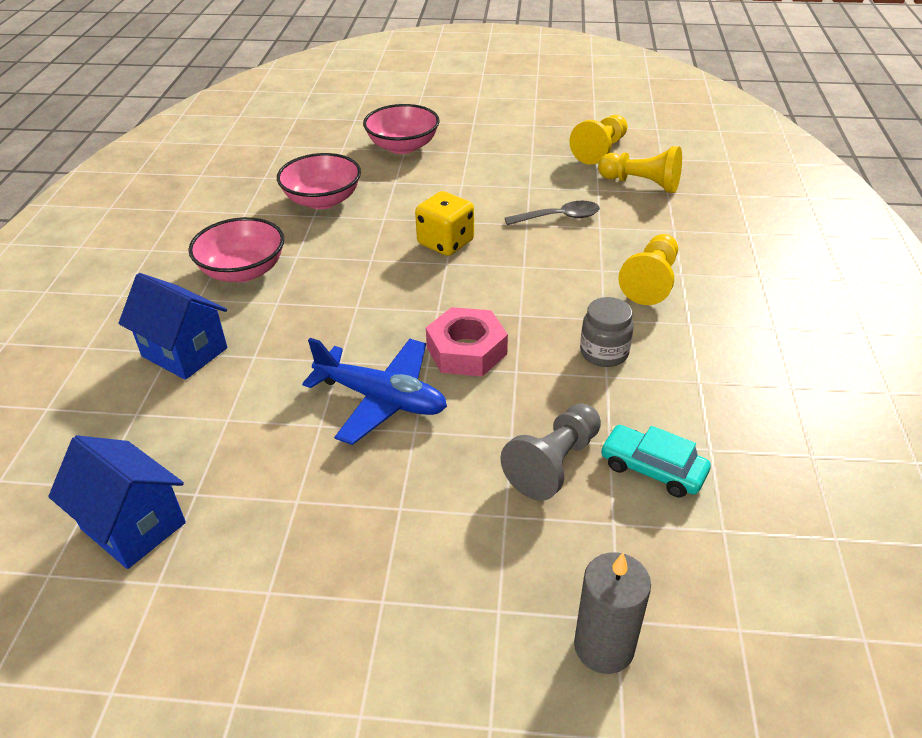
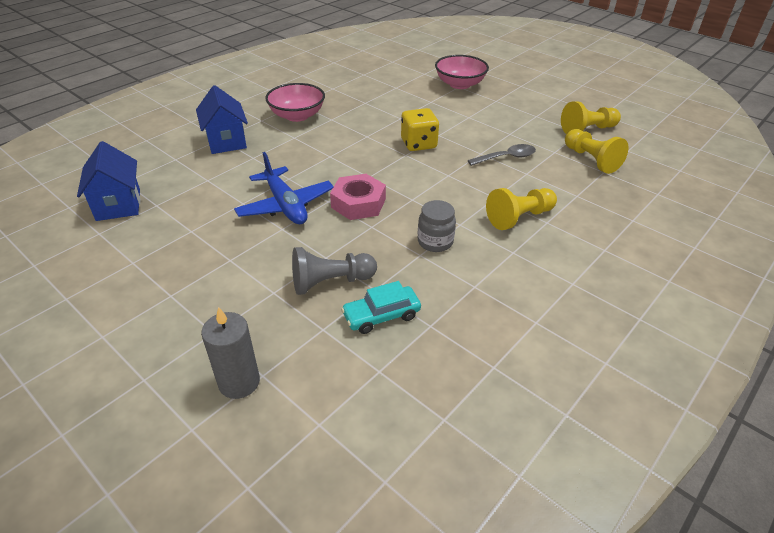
camera: 35 degrees right, 0 degrees up
(322, 200) = (379, 96): pink bowl -> none
(559, 217) = (506, 157): grey spoon -> grey spoon turned 45 degrees counterclockwise
(652, 469) = (381, 315): turquoise car -> turquoise car turned 90 degrees counterclockwise

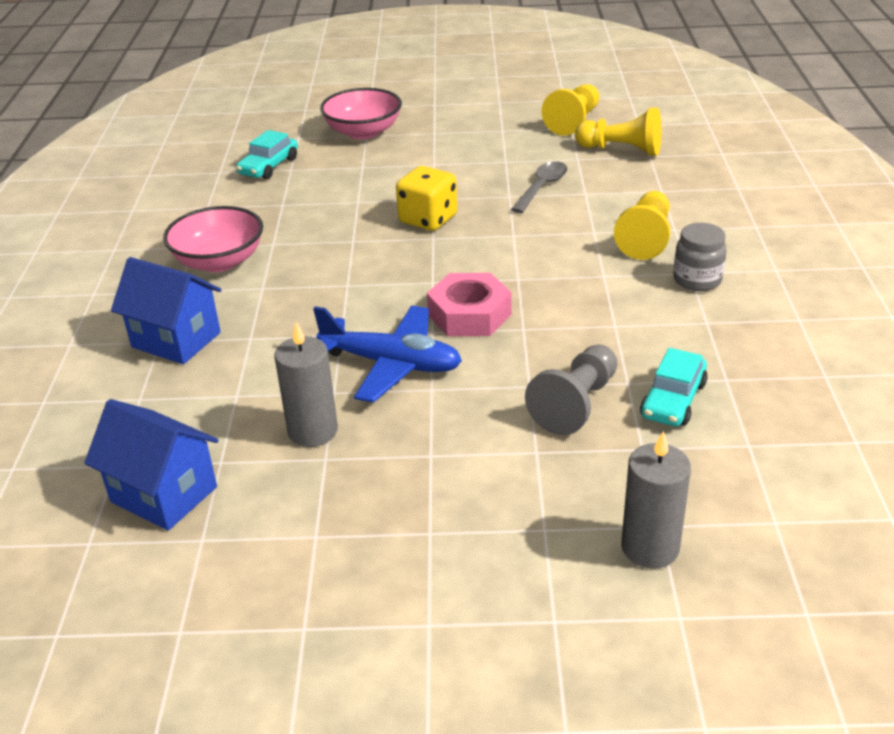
camera: 40 degrees left, 5 degrees down
(206, 215) = (313, 431): none -> grey candle
(388, 81) = (269, 166): none -> turquoise car
(435, 242) = (609, 305): grey jar -> grey jar (697, 280)

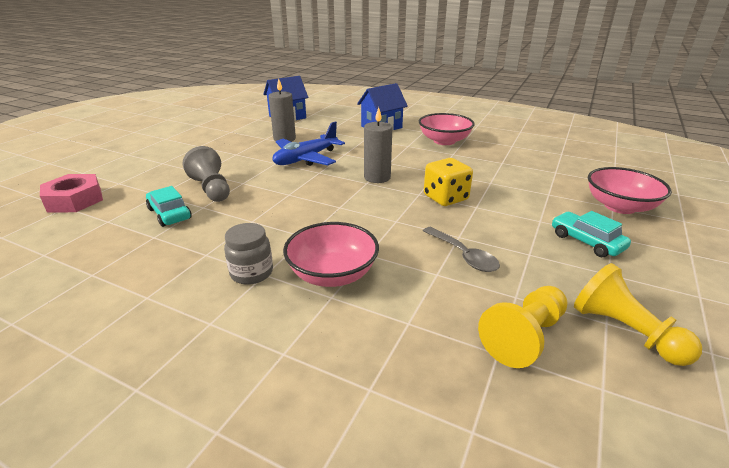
camera: 115 degrees right, 5 degrees down
(269, 166) = (563, 166): turquoise car -> turquoise car (586, 241)
(469, 314) = (321, 184): pink nut -> pink nut (75, 200)
(645, 238) = (332, 274): yellow pawn -> pink bowl
(650, 547) = (115, 177): grey candle -> grey candle (377, 177)

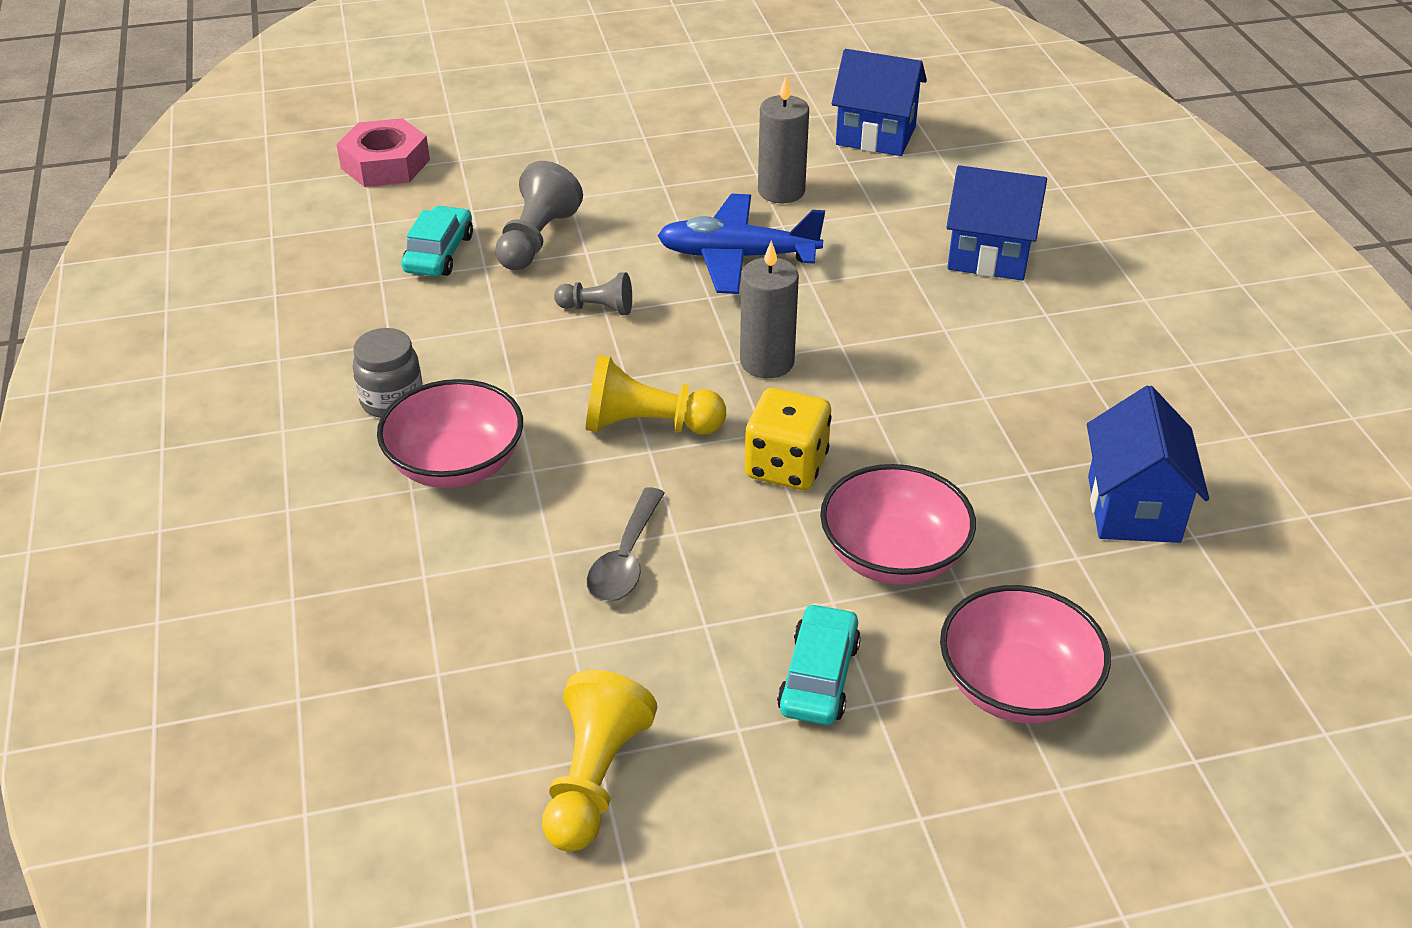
camera: 50 degrees right, 10 degrees up
(284, 195) = (598, 308): none -> grey pawn
(444, 141) = (1032, 360): pink bowl -> pink bowl (893, 556)
(524, 337) = (491, 685): yellow pawn -> yellow pawn (647, 425)
(539, 156) = (1133, 509): none -> blue house

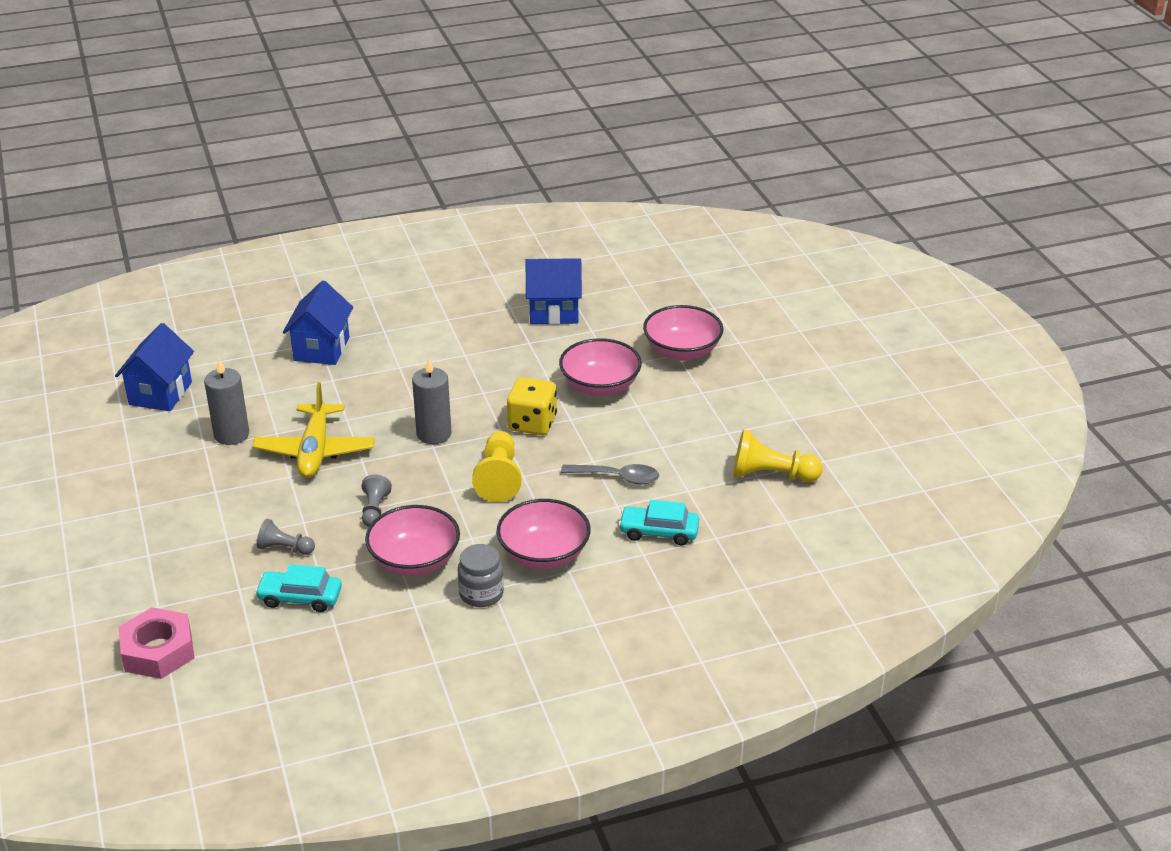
camera: 95 degrees left, 5 degrees down
(480, 343) = (414, 561): none -> pink bowl
(536, 239) = (285, 548): grey pawn -> grey pawn, size x0.61
(737, 257) = (315, 451): blue plane -> yellow plane
(819, 677) = (689, 408): turquoise car -> turquoise car (659, 532)

